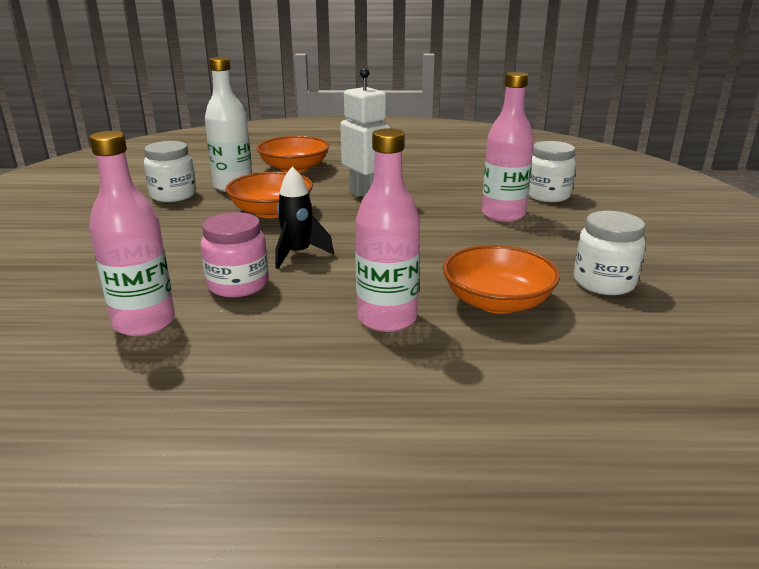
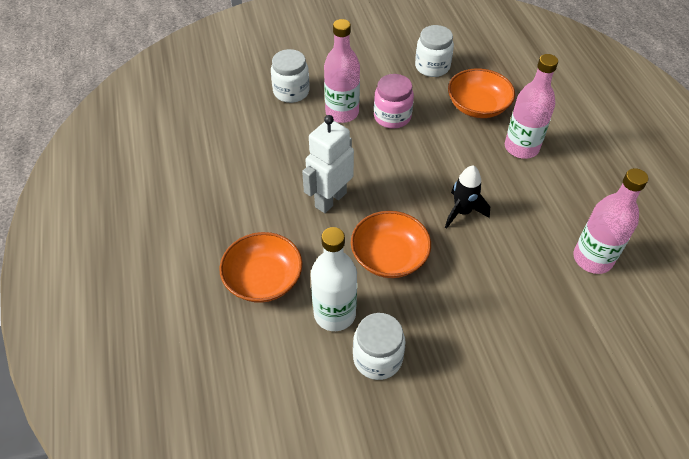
camera: 105 degrees left, 25 degrees up
(238, 285) = (522, 230): pink jar -> pink jar (392, 117)

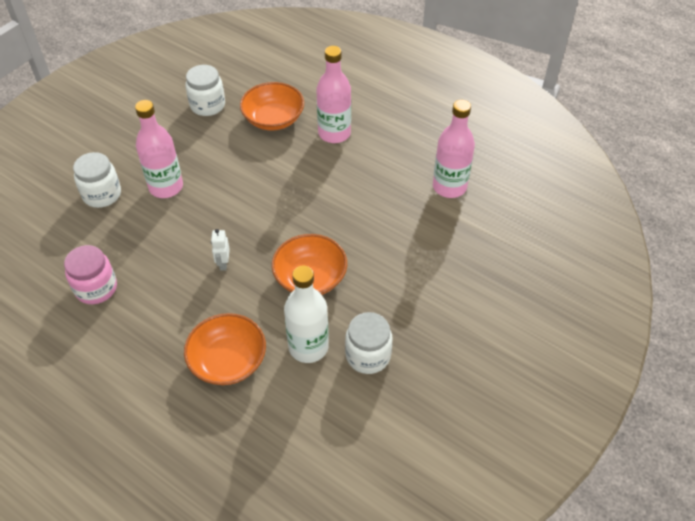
camera: 40 degrees left, 0 degrees up
(330, 199) = (223, 264): white robot -> white robot, size x0.48
(392, 117) = (212, 166): pink jar -> pink jar (96, 288)
(462, 212) = (334, 209): black rocket -> none

